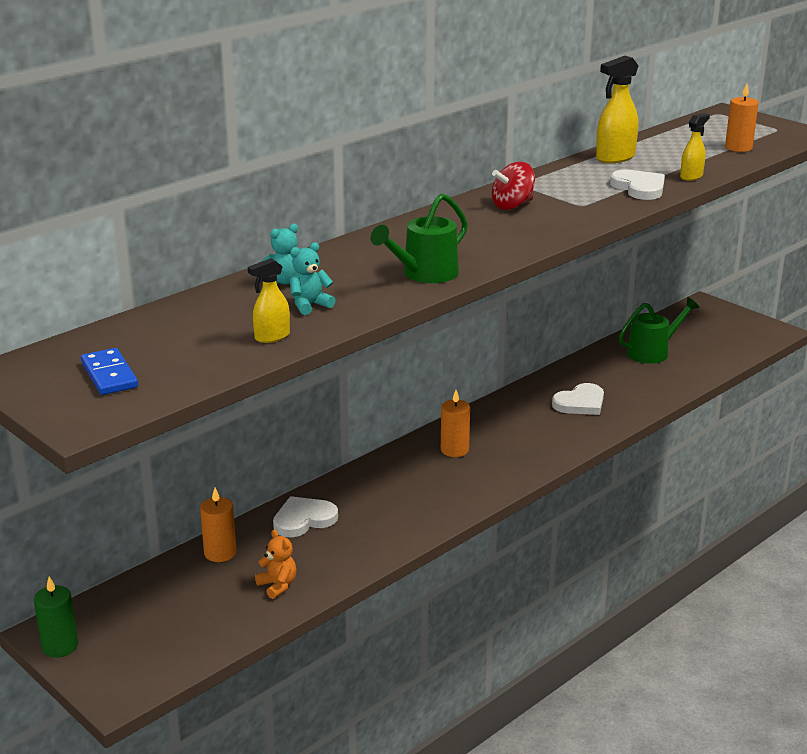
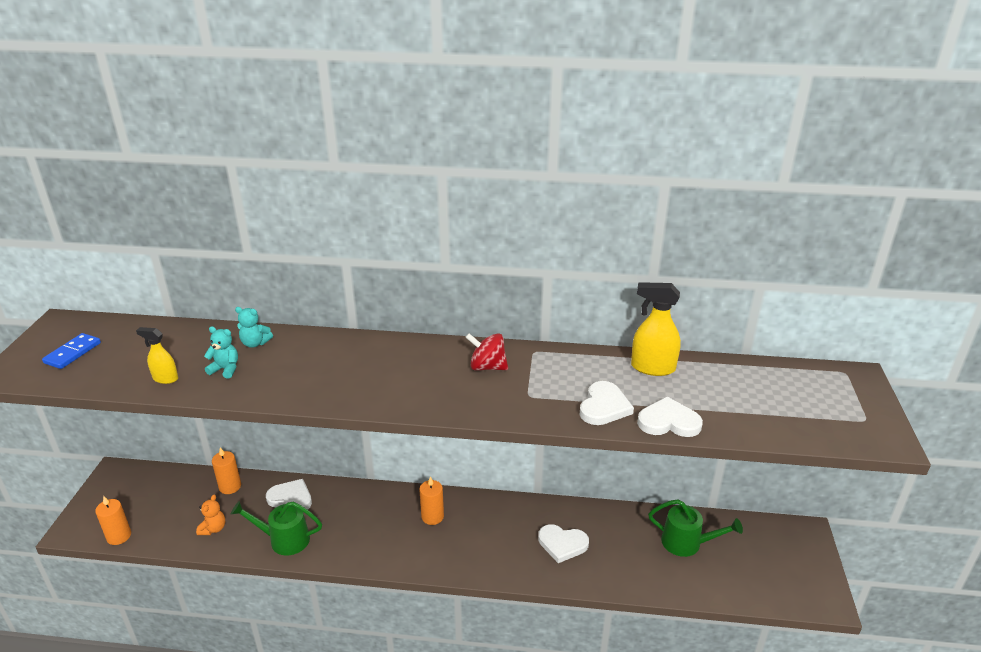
camera: 50 degrees right, 5 degrees up
(60, 646) = (103, 483): green candle -> none
(424, 274) = (318, 388): green watering can -> green watering can (284, 539)
(691, 176) = (668, 421): yellow spray bottle -> white heart
(738, 147) = (779, 418): orange candle -> orange candle (119, 536)

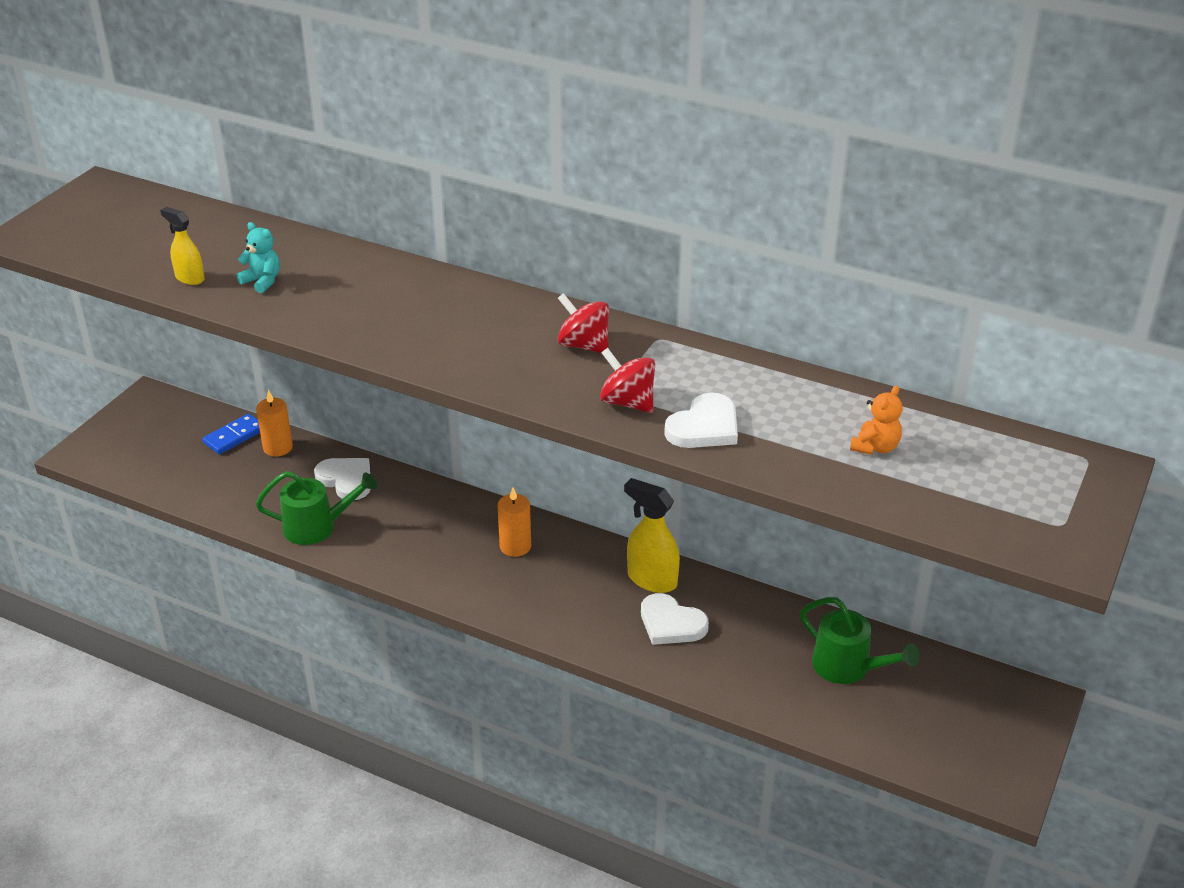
camera: 20 degrees right, 5 degrees up
(72, 353) = (100, 226): blue domino -> blue domino (234, 436)
(119, 536) = (128, 474): orange candle -> none
(213, 529) = (239, 493): orange teddy bear -> orange teddy bear (875, 447)
(255, 343) = (312, 256): turquoise teddy bear -> none
(284, 539) = (317, 527): green watering can -> green watering can turned 150 degrees clockwise
(542, 401) = (627, 402): none -> red spinning top
(652, 368) = (806, 393): yellow spray bottle -> yellow spray bottle (651, 579)
(668, 421) = (778, 464): white heart -> none

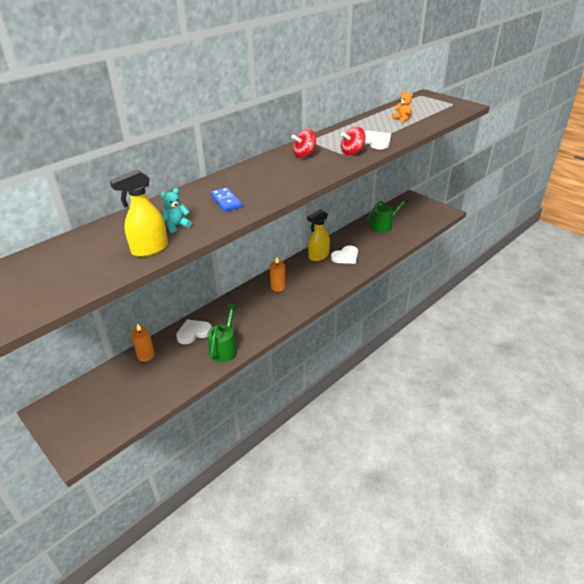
camera: 70 degrees left, 0 degrees up
(189, 278) = (149, 249): yellow spray bottle -> yellow spray bottle, size x1.65
(234, 436) = (120, 372): blue domino -> blue domino (226, 201)

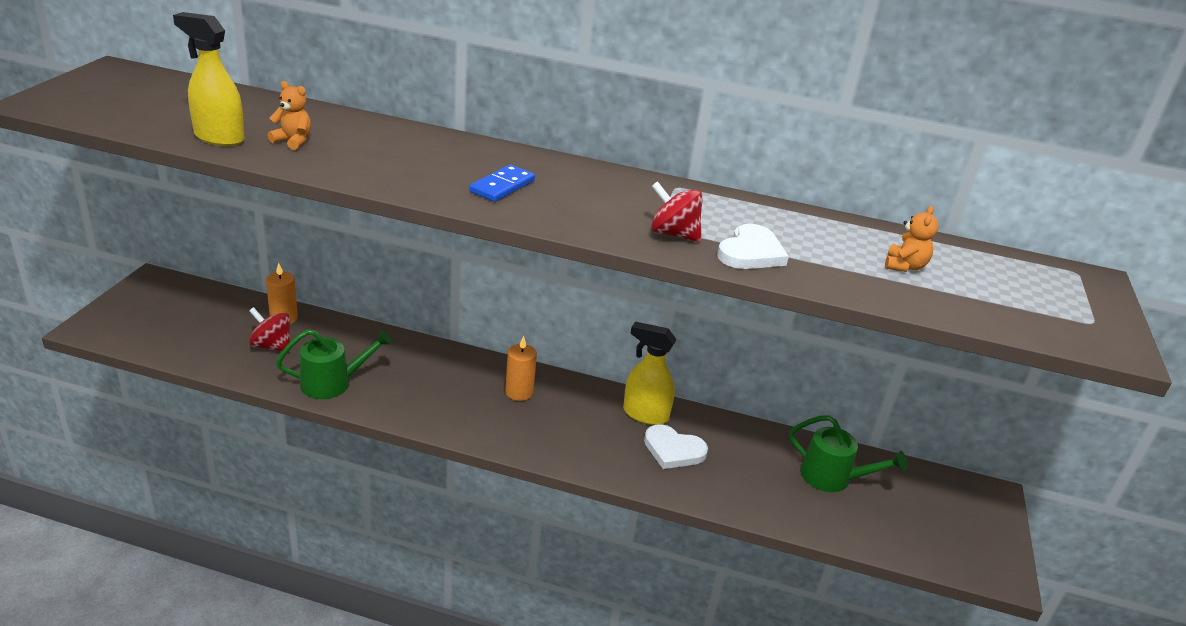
camera: 55 degrees right, 5 degrees down
(177, 225) = (293, 141): turquoise teddy bear -> orange teddy bear
(193, 332) = (353, 343): white heart -> none
(226, 201) = (389, 159): blue domino -> blue domino (502, 186)
(304, 155) = (613, 191): red spinning top -> red spinning top (272, 346)

